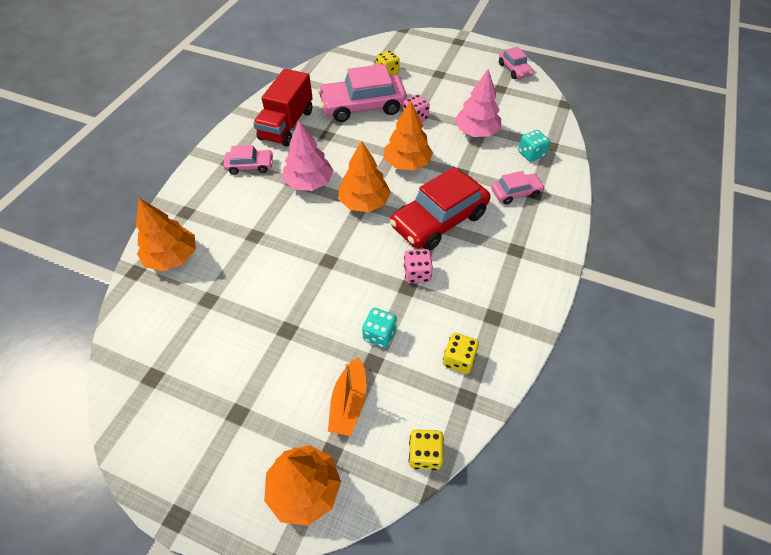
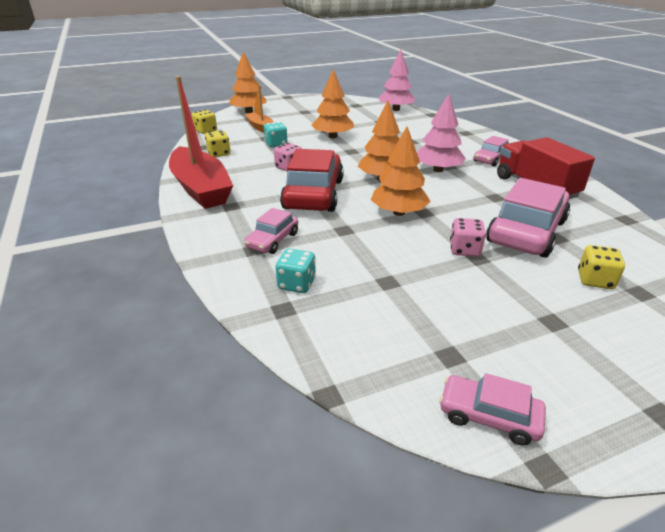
camera: 135 degrees right, 20 degrees down
(172, 257) = (429, 122): orange tree -> orange tree (333, 136)
(476, 132) = (386, 273): pink tree -> pink tree (396, 109)
(524, 295) = (201, 188): none -> red boat

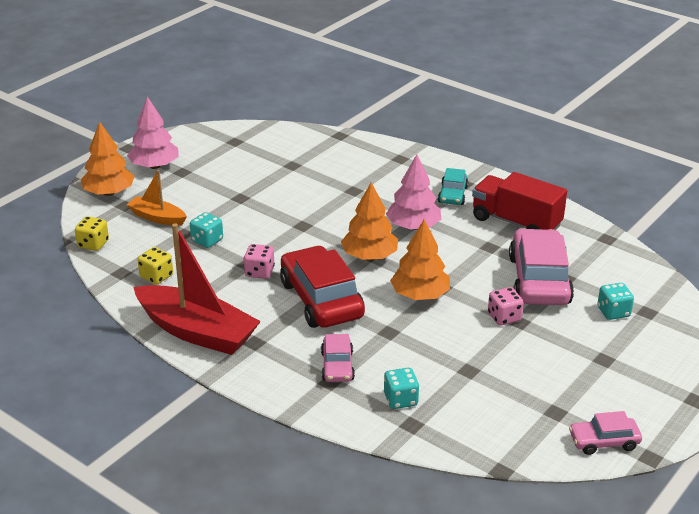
camera: 30 degrees left, 0 degrees up
(333, 136) = (260, 208): orange tree -> none
(396, 109) = (291, 137): pink tree -> pink tree (154, 166)
(491, 159) = (452, 195): pink car -> turquoise car
(595, 280) = (613, 312): yellow dice -> turquoise dice

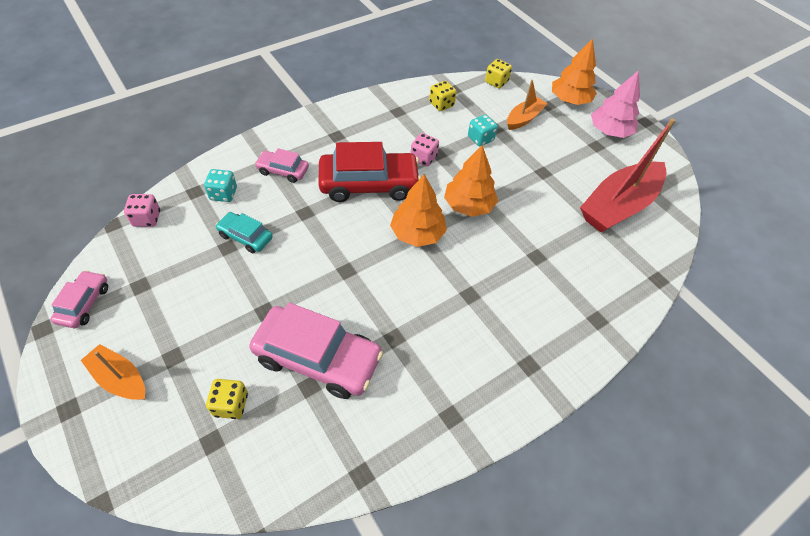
camera: 105 degrees right, 20 degrees up
(197, 332) = (364, 111): red boat -> red boat (618, 206)
(413, 226) = (455, 284): pink tree -> none
(420, 295) = (342, 250): orange tree -> orange tree (468, 205)
(452, 195) = (506, 343): turquoise car -> turquoise car (245, 237)
(504, 317) = (278, 301): pink dice -> pink dice (147, 218)
(516, 222) = (431, 384): red truck -> none
(613, 312) = (231, 404): turquoise dice -> yellow dice
(647, 381) = (120, 378): none -> orange boat

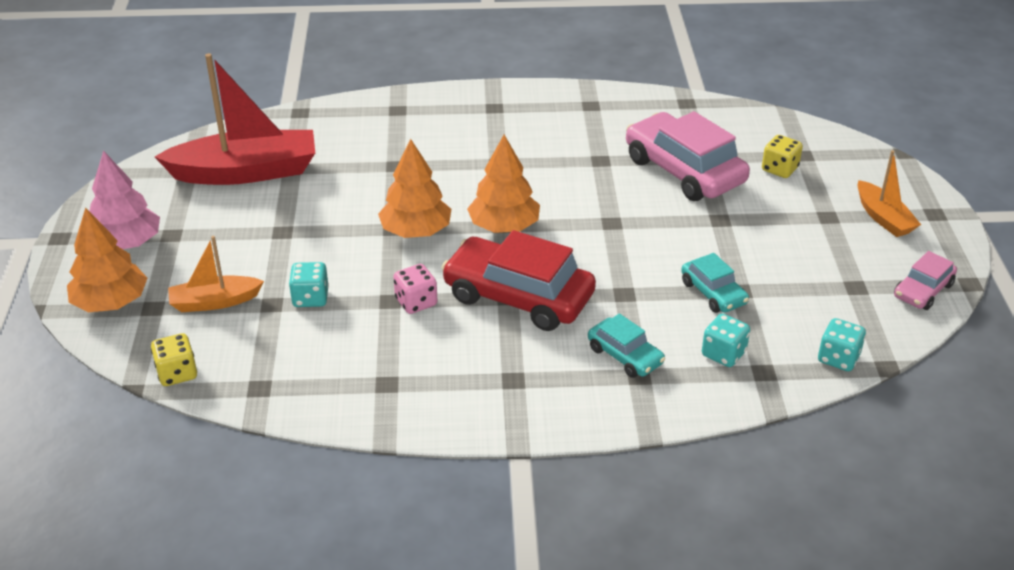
camera: 145 degrees left, 15 degrees down
(147, 218) = (838, 358): pink dice -> turquoise dice
(283, 171) = (625, 356): pink car -> turquoise car
(441, 104) = (308, 369): yellow dice -> none

